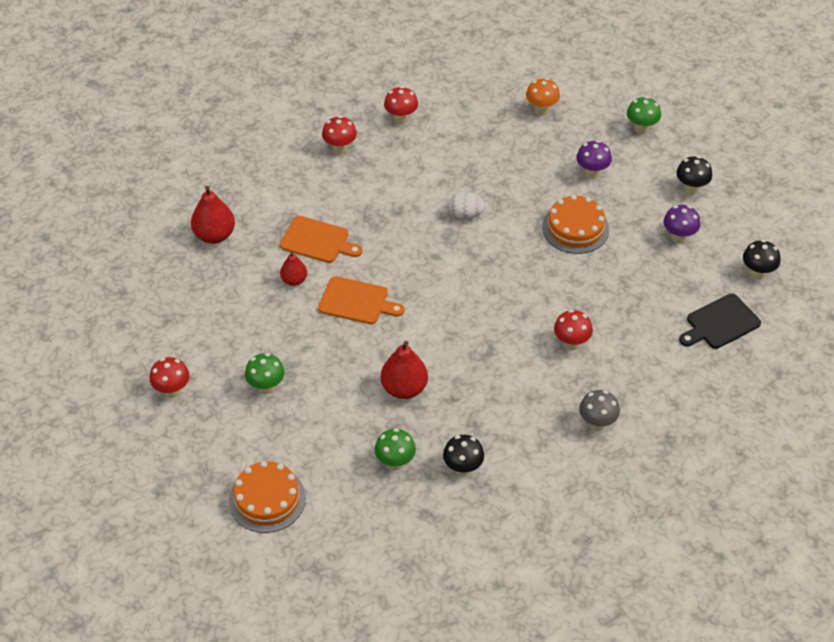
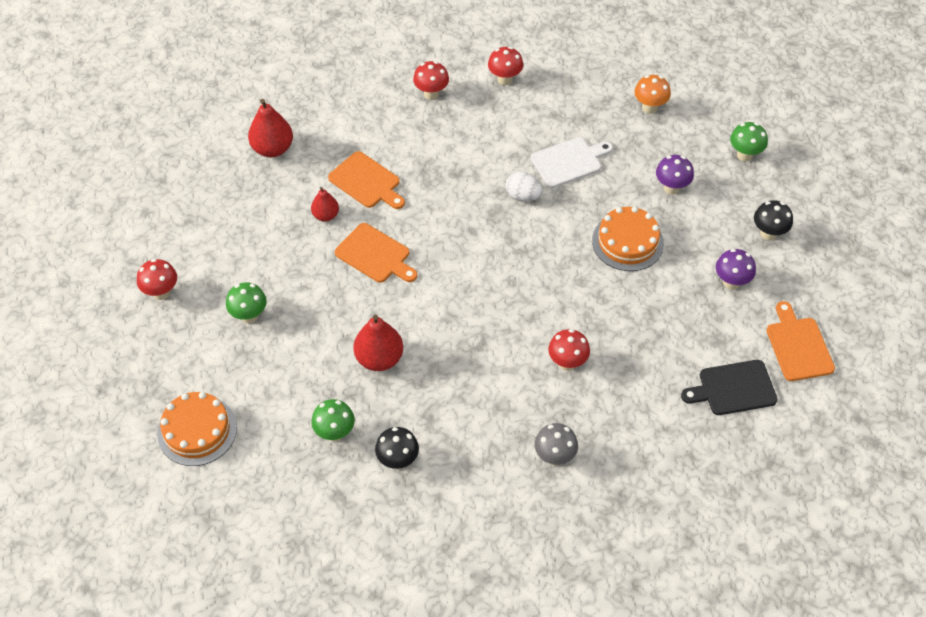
camera: 20 degrees right, 5 degrees up
(492, 175) = (569, 162): none -> white cutting board
(757, 273) = (798, 346): black mushroom -> orange cutting board

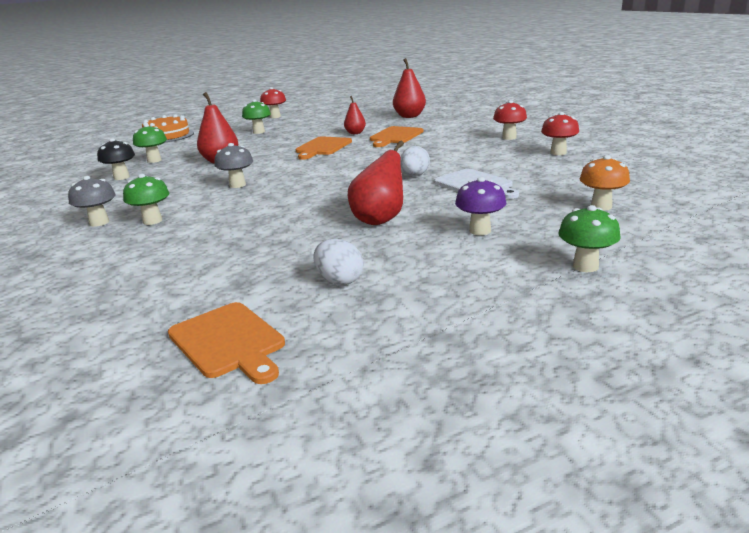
camera: 80 degrees right, 30 degrees down
(485, 341) = (237, 185): none -> grey mushroom
(567, 363) = (210, 214): red mushroom -> none
(567, 410) = (152, 221): none -> green mushroom
(627, 242) = (380, 220): orange cake -> red pear
(731, 282) = (339, 280): purple mushroom -> white egg
(733, 388) = (159, 299): black cutting board -> none
(768, 233) = (443, 298): black mushroom -> none
(798, 346) = (228, 342): orange cutting board -> orange cutting board turned 75 degrees clockwise

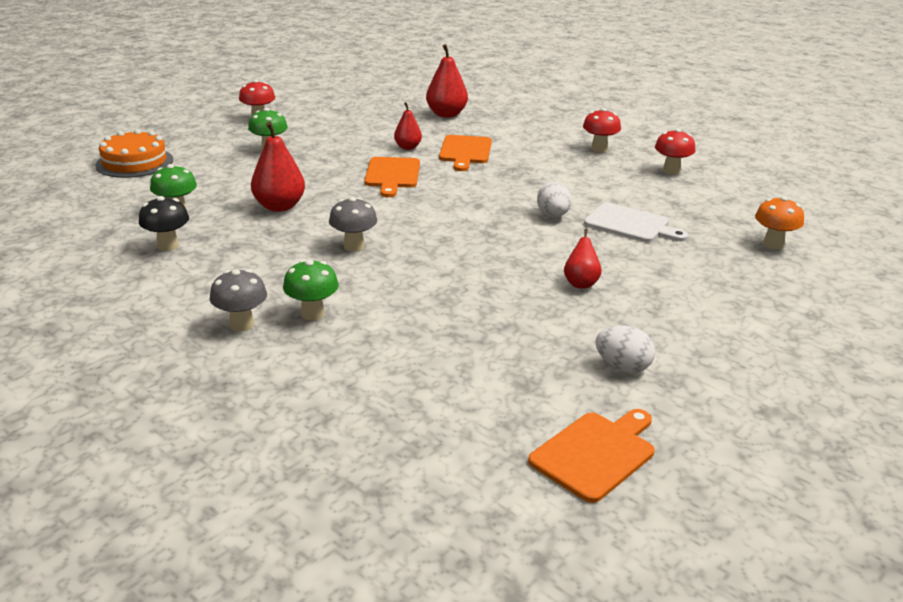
camera: 25 degrees left, 5 degrees up
(228, 342) = (595, 453): orange cutting board -> orange cutting board turned 75 degrees counterclockwise
(380, 220) = (580, 283): red pear -> red pear, size x0.61
(480, 231) = (693, 287): purple mushroom -> none
(585, 266) = (819, 319): green mushroom -> none

